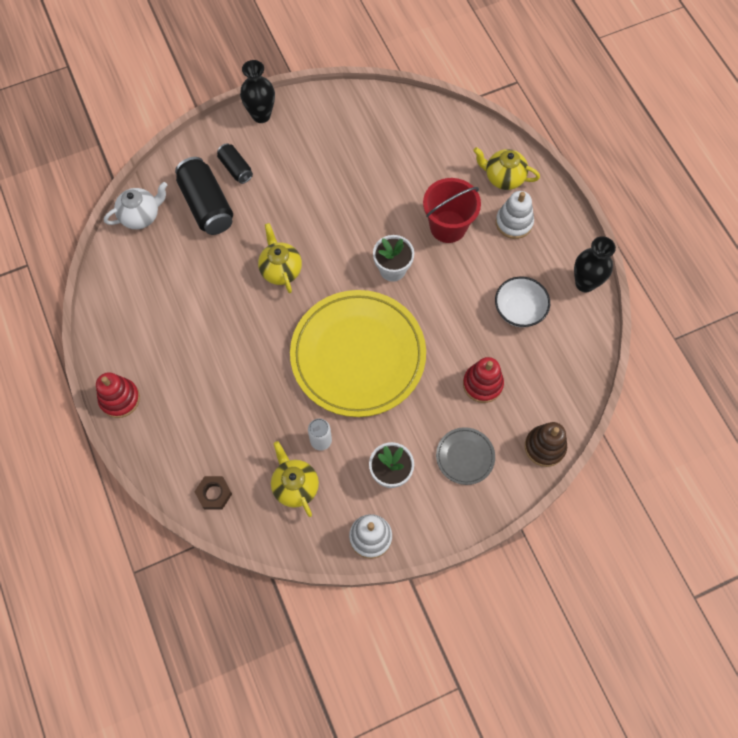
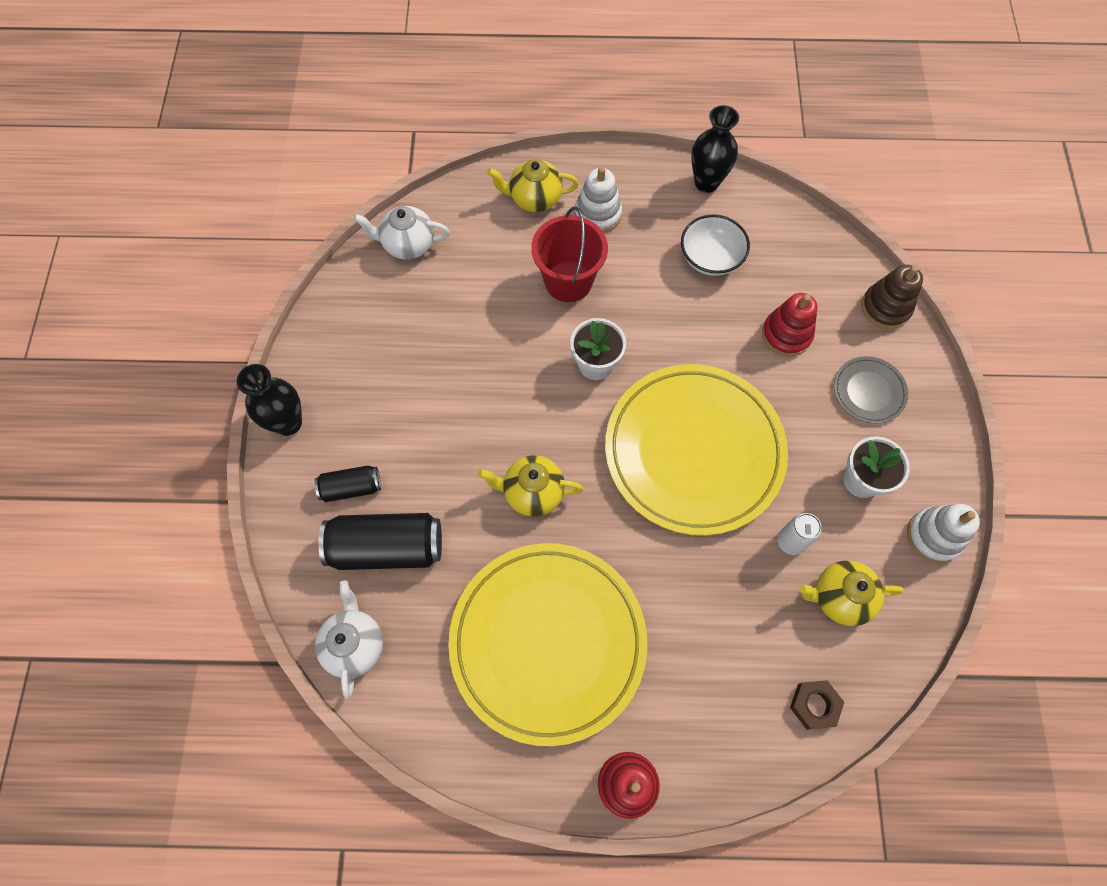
camera: 65 degrees left, 0 degrees up
(187, 319) = (548, 642): none -> yellow plate
(422, 119) = (408, 244): none -> white teapot
(503, 178) = (534, 198): yellow teapot -> yellow teapot turned 45 degrees clockwise

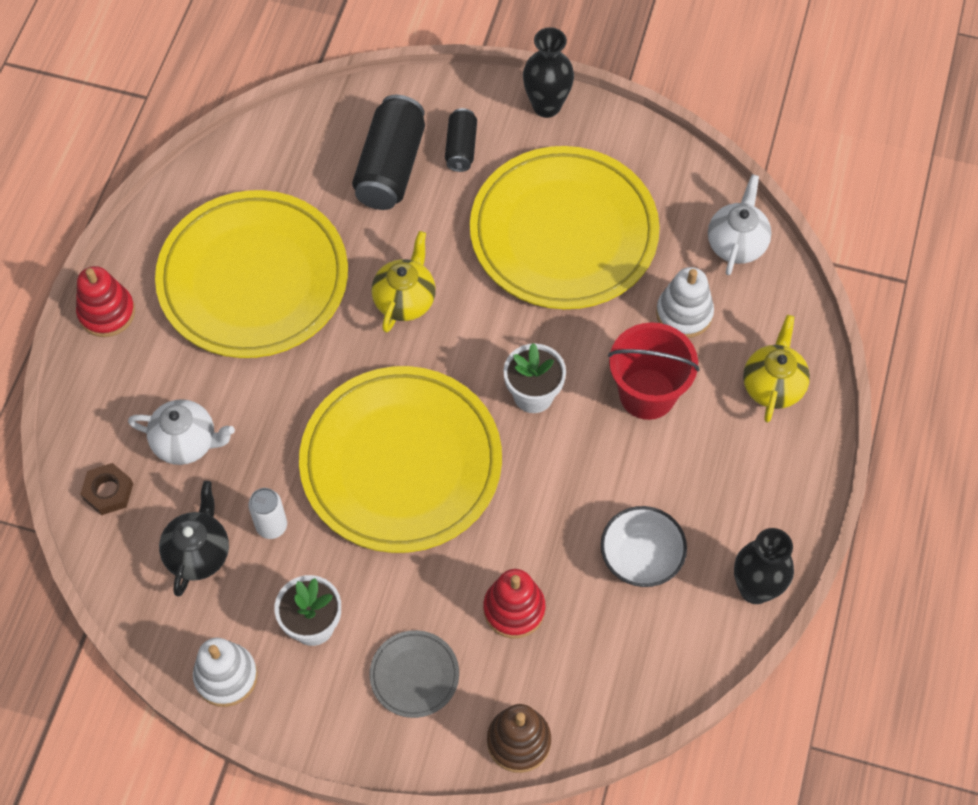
camera: 105 degrees right, 5 degrees down
(354, 644) = (309, 128): white teapot -> white teapot (186, 442)
(428, 377) = (563, 233): none -> yellow plate
(598, 214) = (734, 449): white stacking toy -> white stacking toy (684, 313)
(839, 597) = (198, 553): yellow teapot -> black teapot

